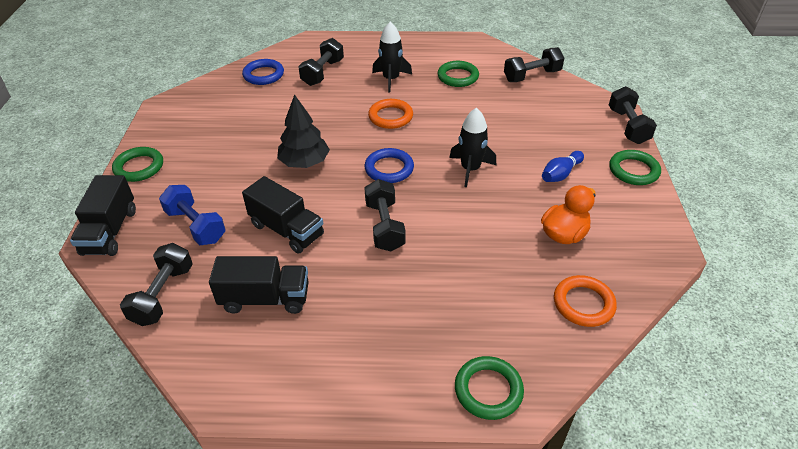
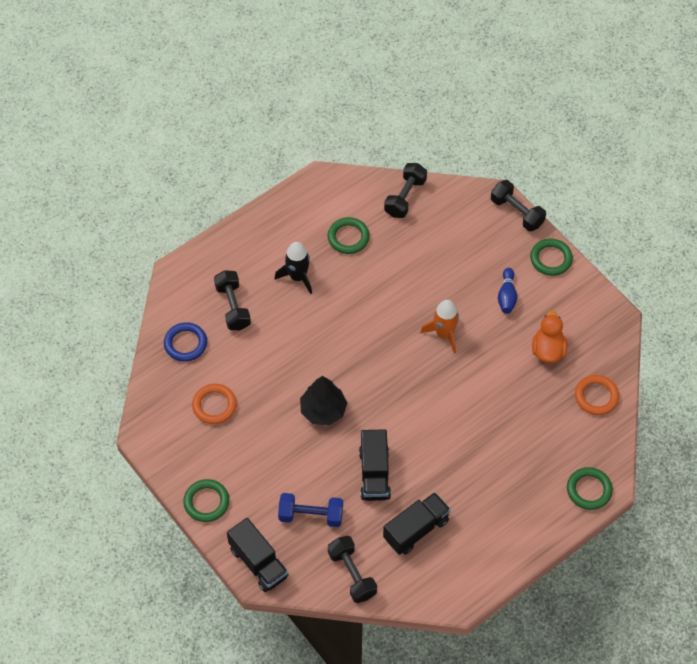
camera: 40 degrees left, 15 degrees up
(286, 230) = (374, 474): black truck -> black truck turned 90 degrees clockwise
(384, 226) = (434, 424): black dumbbell -> none
(389, 169) = (388, 373): blue ring -> none
(390, 117) = (339, 320): orange ring -> orange ring (214, 405)
(470, 169) = (444, 334): black rocket -> orange rocket

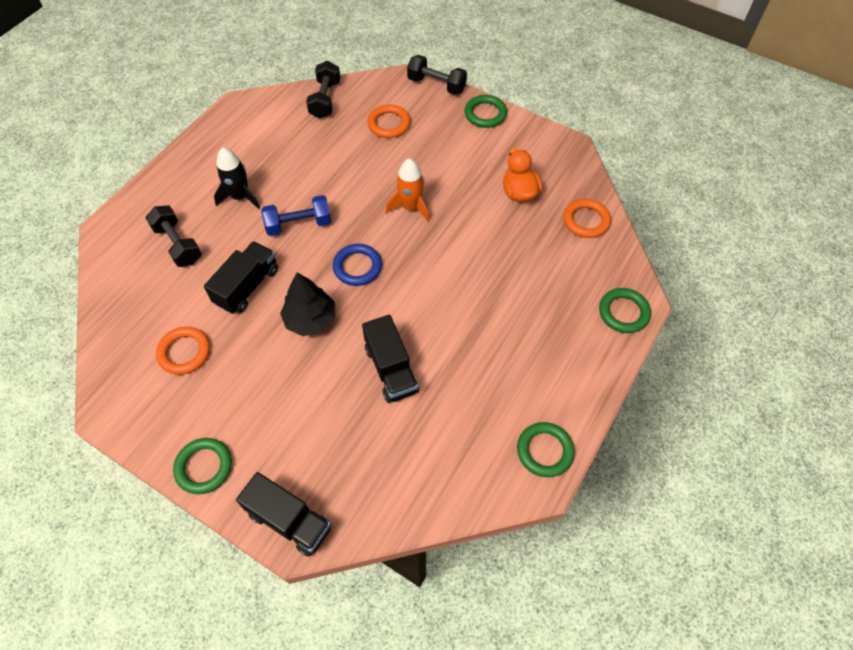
camera: 20 degrees left, 0 degrees up
(185, 343) = (134, 296): blue ring -> blue ring (357, 267)
(311, 515) = (335, 440): blue dumbbell -> blue dumbbell (299, 224)
(348, 237) = (281, 148): green ring -> green ring (544, 451)
(352, 574) = (407, 495): black dumbbell -> none
(416, 529) = (461, 416): black truck -> black truck (247, 286)
(455, 242) = (389, 124): none -> orange ring
(507, 296) = (458, 156): blue bowling pin -> none

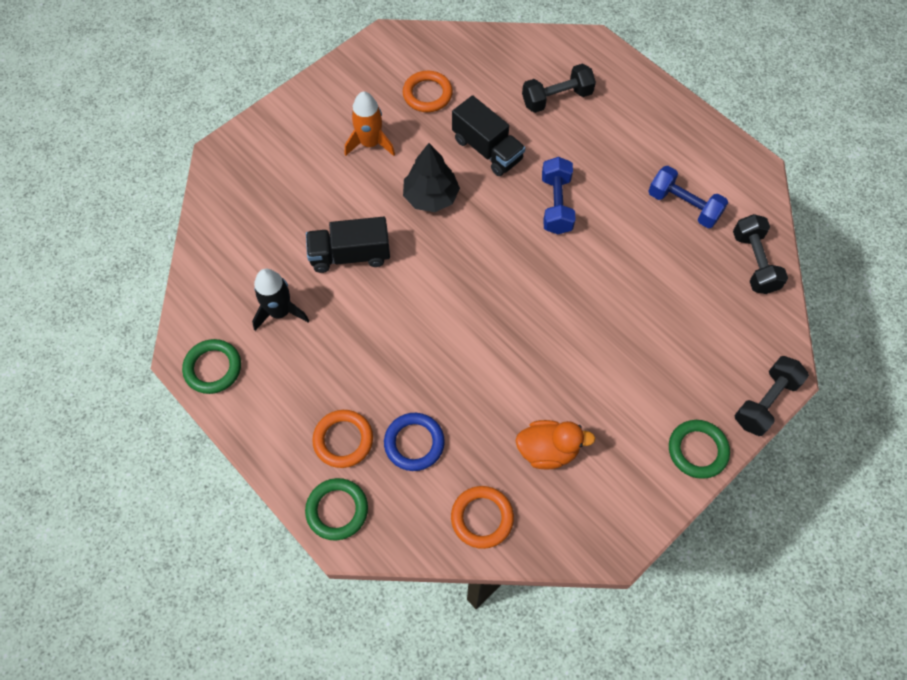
camera: 105 degrees right, 5 degrees up
(204, 467) = (309, 99): green ring -> none
(240, 196) = (609, 156): black rocket -> black rocket (280, 312)
(282, 144) = (683, 206): none -> blue dumbbell
(289, 520) = (238, 152): black truck -> none
(325, 99) = (754, 262): black dumbbell -> black dumbbell turned 60 degrees clockwise
(357, 267) = (483, 249): blue ring -> blue ring (414, 443)
(389, 124) = (698, 326): orange ring -> orange ring (343, 440)
(410, 207) = (554, 320): orange rocket -> orange rocket (370, 143)

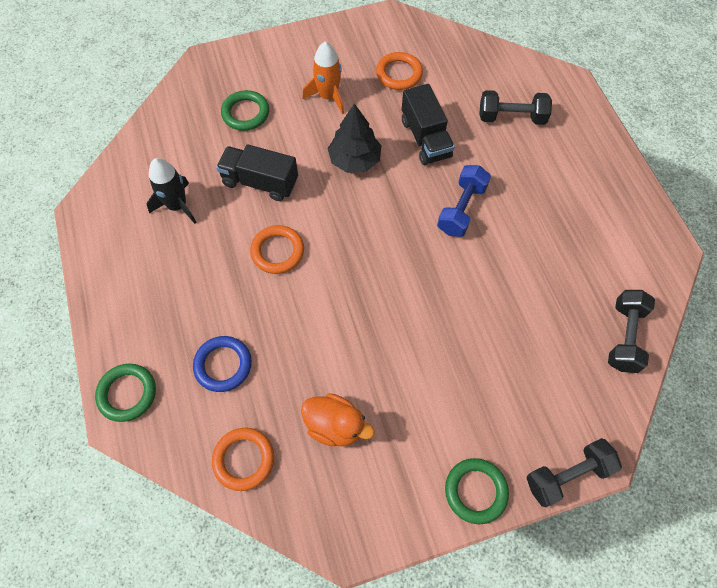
camera: 25 degrees right, 0 degrees up
(213, 368) = (99, 229): green ring -> green ring (245, 113)
(343, 440) = (166, 335): orange ring -> orange ring (277, 251)
(683, 206) = (581, 256): blue dumbbell -> none

